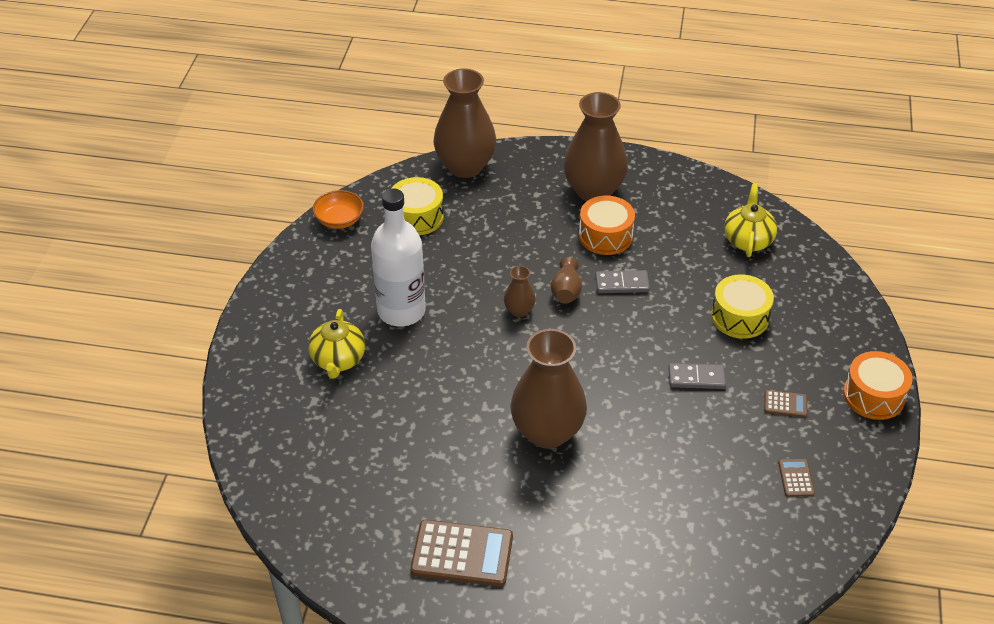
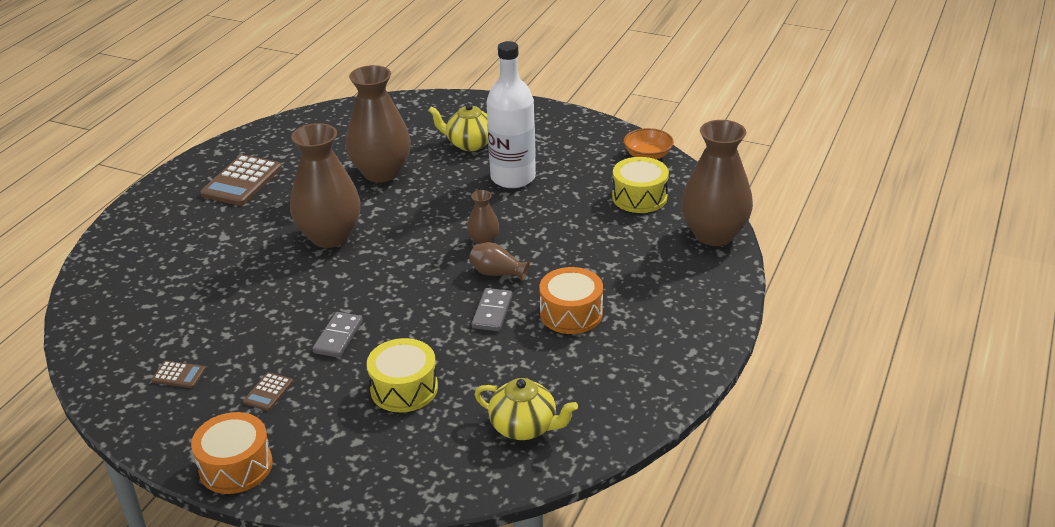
camera: 105 degrees right, 10 degrees down
(593, 190) = (650, 318): brown vase -> brown vase (381, 172)

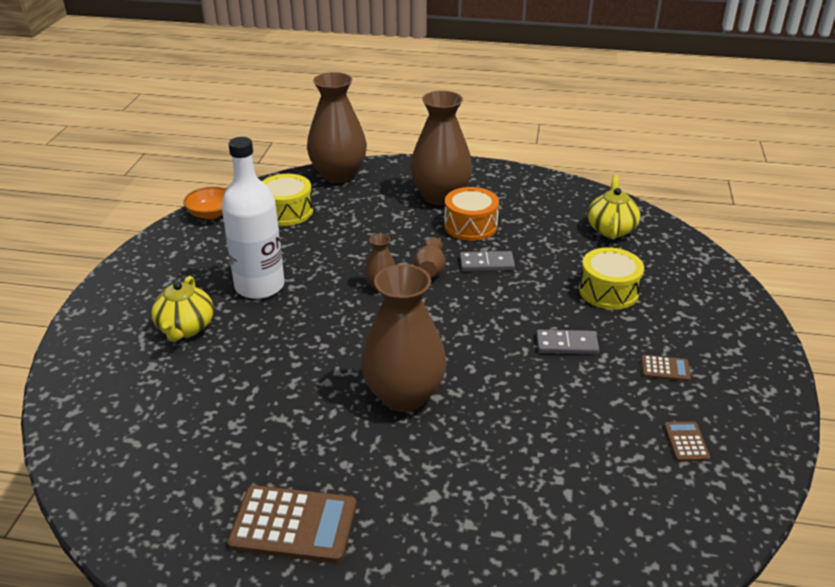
camera: 105 degrees left, 0 degrees up
(236, 466) = (760, 361): orange drum -> none
(381, 172) = (257, 386): brown vase -> brown vase (440, 196)

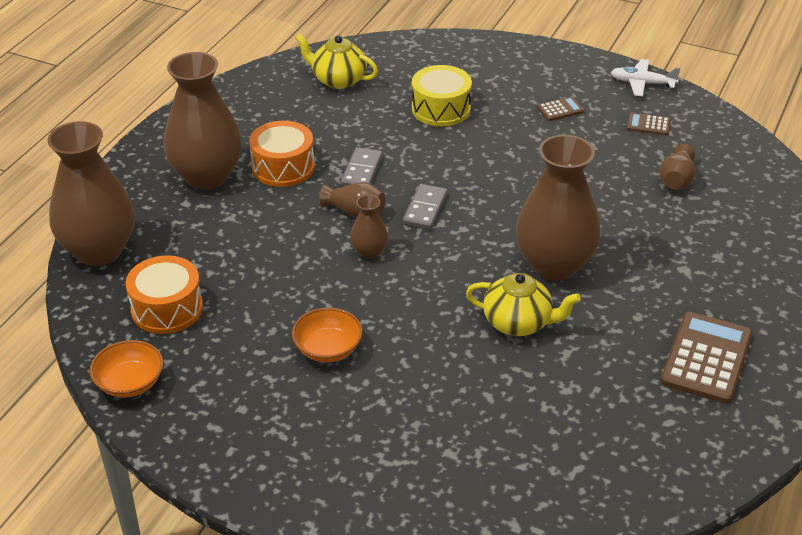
camera: 75 degrees left, 5 degrees up
(185, 328) = (388, 420): yellow teapot -> yellow teapot (518, 323)
(259, 286) = (328, 349): white bottle -> orange bowl
(287, 211) = (167, 308): yellow drum -> orange drum
(567, 345) = (511, 152): grey domino -> grey domino (425, 209)
(591, 476) = (676, 180): none -> brown vase
(665, 369) = (560, 109): brown calculator -> brown calculator turned 45 degrees clockwise
(768, 428) = (642, 83): none -> white plane

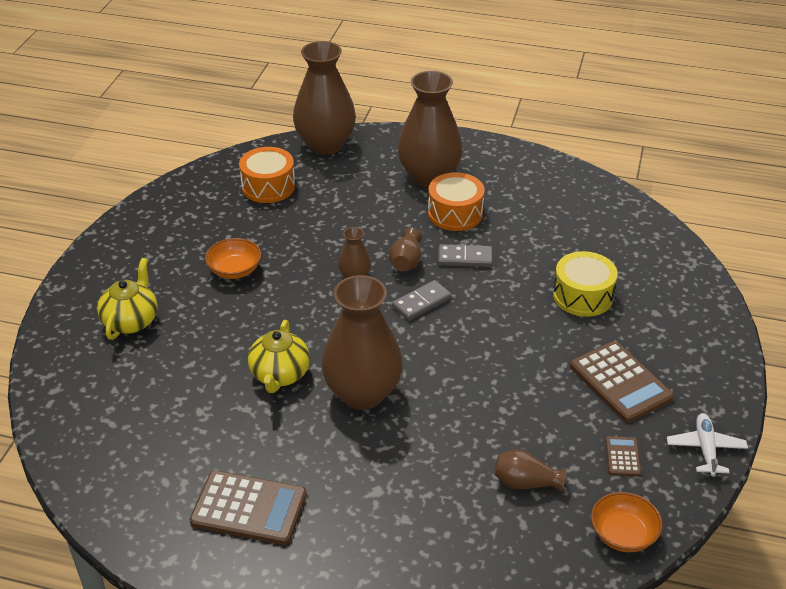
camera: 80 degrees right, 0 degrees up
(130, 383) = (191, 185): orange bowl -> orange bowl (623, 534)
(338, 80) = (601, 225): yellow teapot -> yellow teapot (131, 321)
(425, 209) = (421, 302): grey domino -> grey domino turned 45 degrees counterclockwise
(560, 109) = (620, 382): brown calculator -> brown calculator, size x2.06

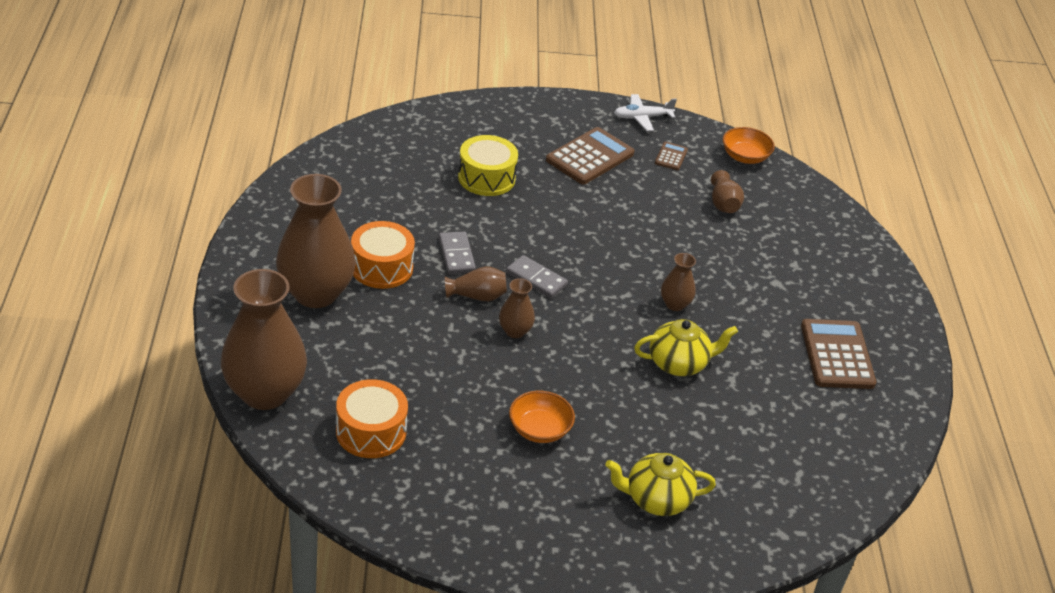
camera: 110 degrees left, 0 degrees up
(362, 393) = (675, 304): brown vase -> brown vase, size x0.46
(622, 456) = (671, 156): brown calculator -> brown calculator turned 120 degrees clockwise

